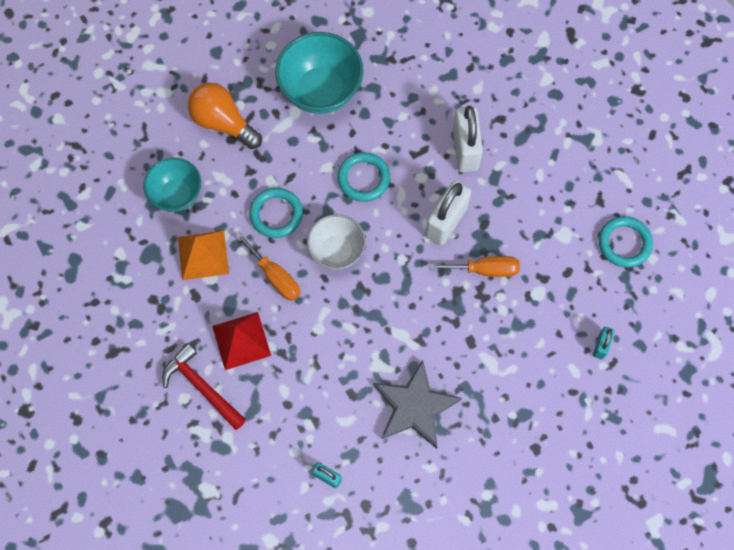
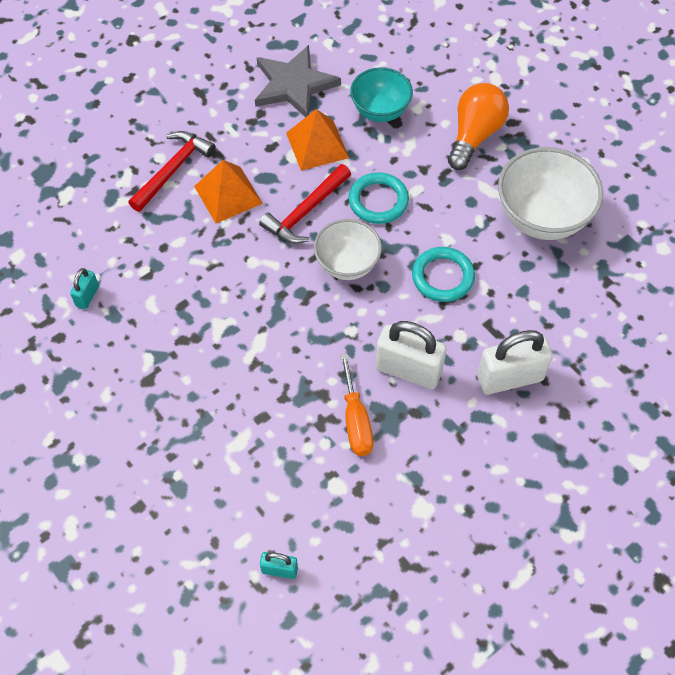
camera: 80 degrees right, 10 degrees down
(241, 340) = (228, 194): red pyramid -> orange pyramid
(275, 276) = (305, 212): orange screwdriver -> red hammer
(321, 90) = (542, 217): turquoise bowl -> white bowl
(415, 406) = (175, 369): grey star -> grey star (294, 85)
(624, 243) = (427, 585): turquoise ring -> none

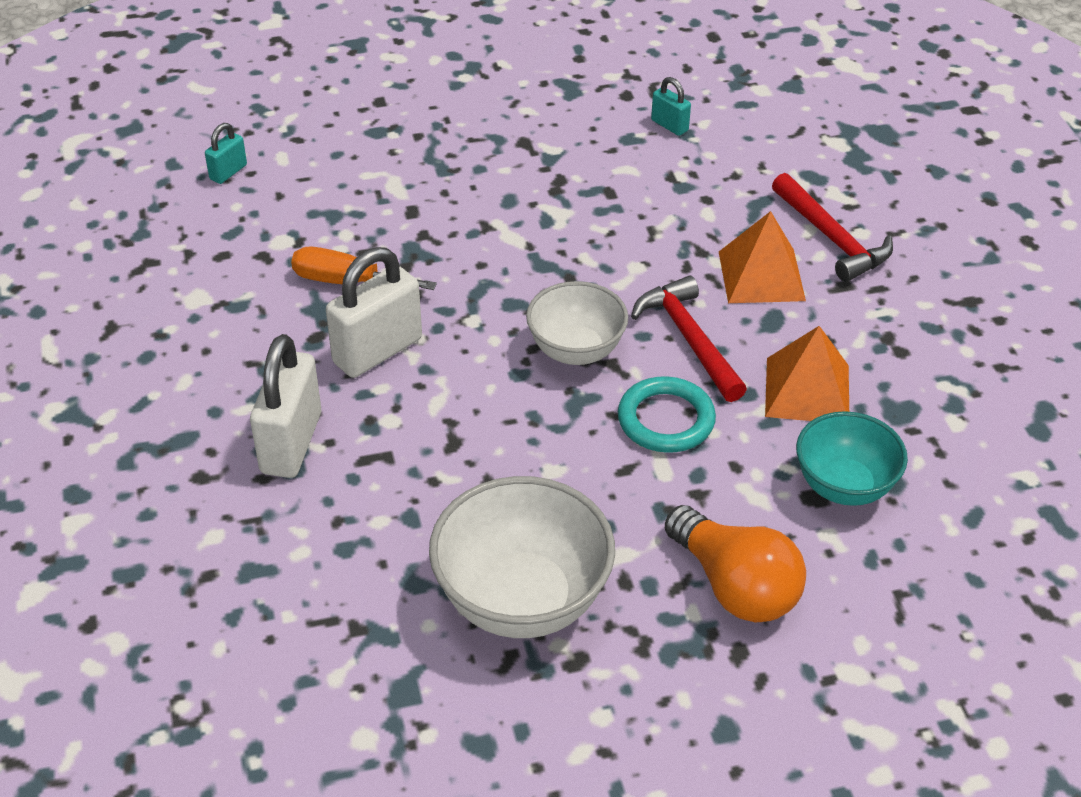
camera: 115 degrees right, 15 degrees down
(294, 85) = (944, 404): grey star -> none
(442, 277) = (492, 439): turquoise ring -> none

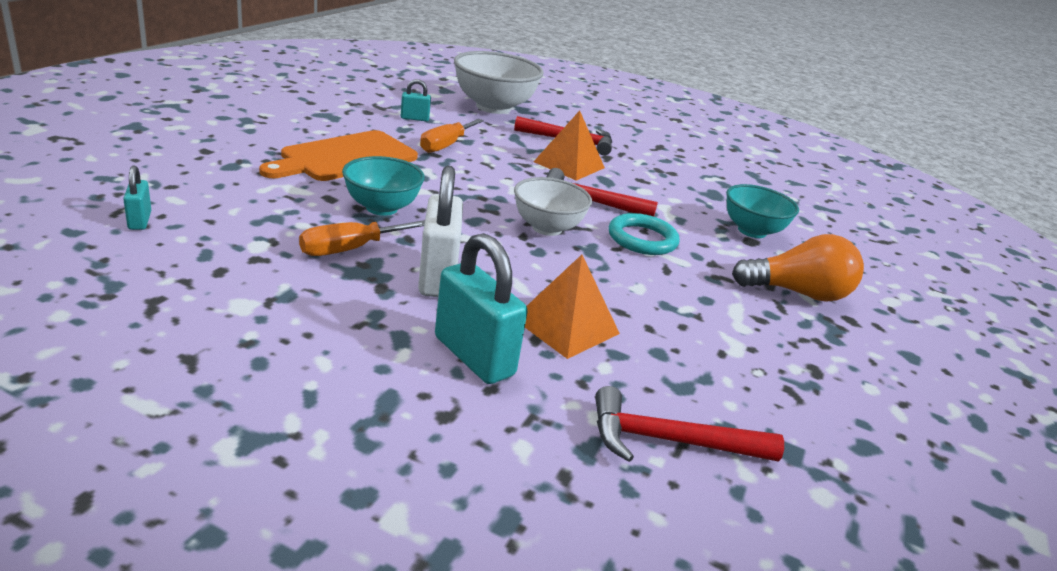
camera: 55 degrees left, 15 degrees down
(291, 443) = (474, 356): white padlock -> turquoise padlock
(322, 611) = (670, 441): none -> red hammer
(442, 245) = (382, 208): none -> turquoise bowl
(500, 161) = (345, 157): none -> orange cutting board
(522, 600) = (743, 358): white bowl -> white bowl (493, 107)
(643, 184) = (446, 145): none -> orange screwdriver
(807, 390) = (670, 201): orange pyramid -> orange pyramid (566, 326)

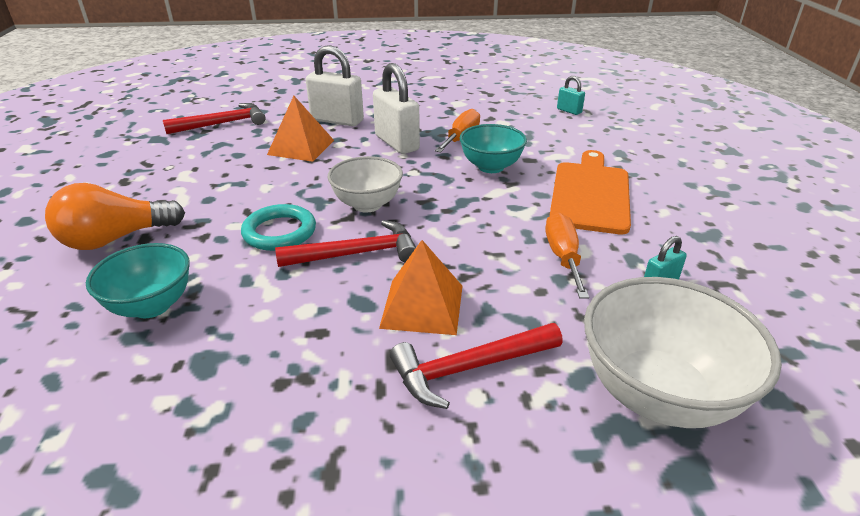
camera: 155 degrees right, 5 degrees up
(474, 356) = (337, 120): turquoise padlock -> white padlock

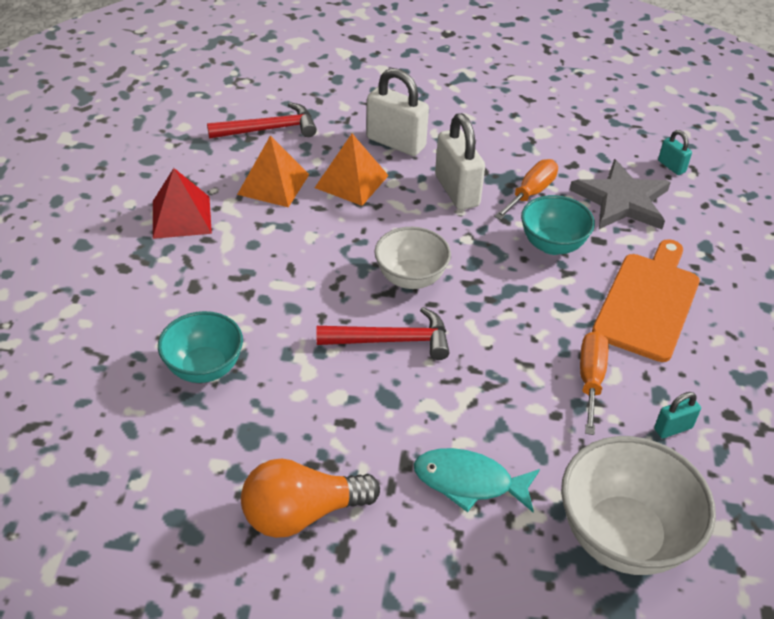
camera: 10 degrees right, 10 degrees up
(115, 239) = (167, 283): orange light bulb -> orange light bulb (302, 513)
(135, 188) = (181, 217): none -> red pyramid
(279, 232) = (320, 300): turquoise ring -> none
(422, 306) = (442, 411): orange pyramid -> orange pyramid (273, 184)
(469, 368) = (469, 482): red hammer -> turquoise fish
(538, 134) = (621, 200): none -> grey star

